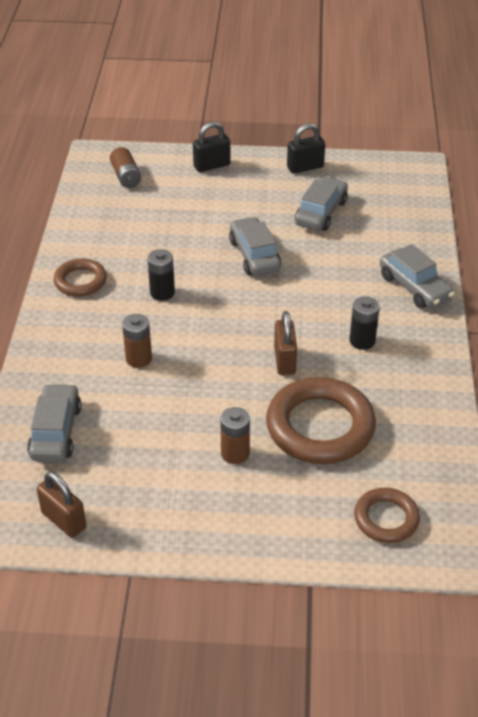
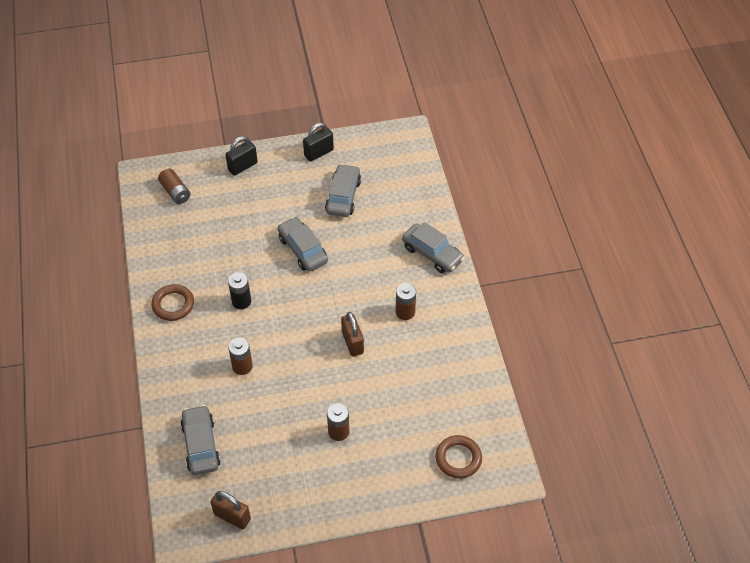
camera: 15 degrees left, 10 degrees up
(320, 427) = (393, 394): brown ring -> none
(362, 341) = (405, 312): black battery -> brown battery

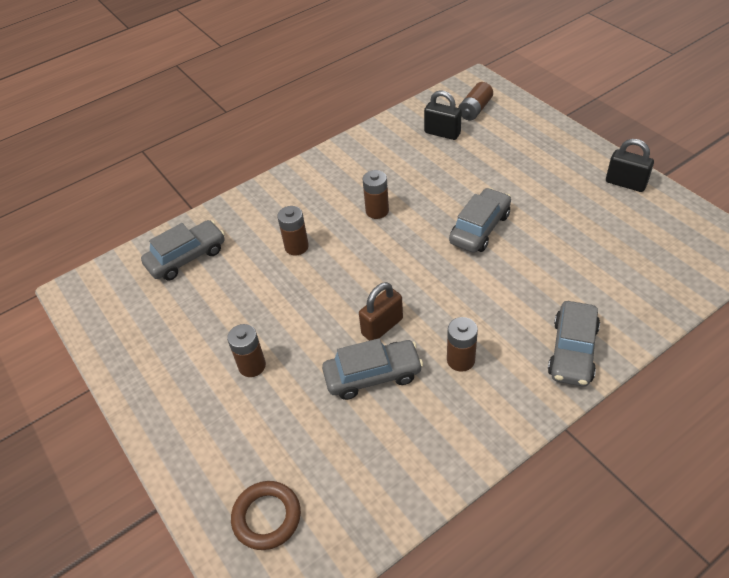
camera: 70 degrees right, 5 degrees down
(173, 304) = (341, 166): brown ring -> none
(232, 516) = (110, 318): brown padlock -> none
(241, 301) = (377, 211): black battery -> brown battery
(243, 166) = (549, 137): black padlock -> black padlock (442, 133)
(343, 196) = (583, 229): grey car -> grey car (372, 375)

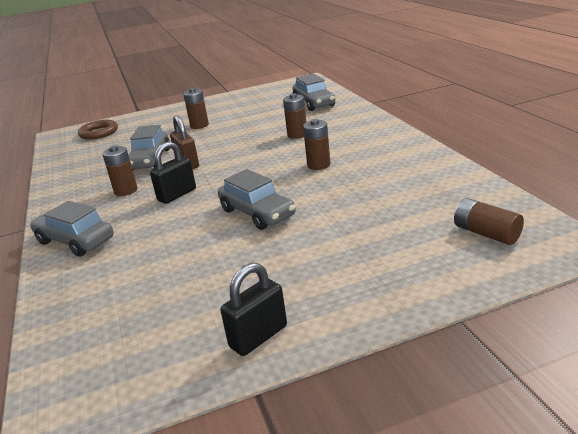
camera: 105 degrees right, 20 degrees down
(442, 133) = (435, 205): black padlock -> black padlock (177, 195)

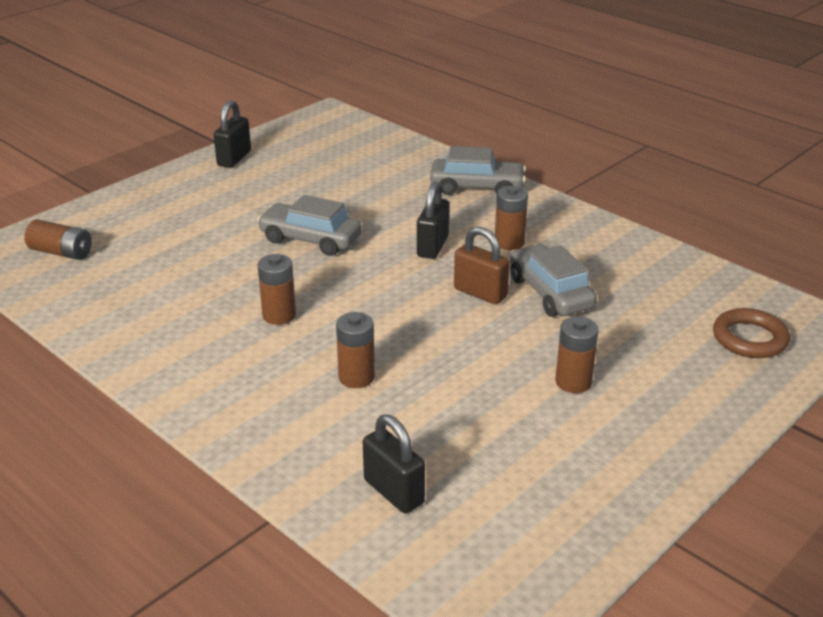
camera: 150 degrees right, 5 degrees up
(314, 103) = (394, 492): grey car -> black padlock

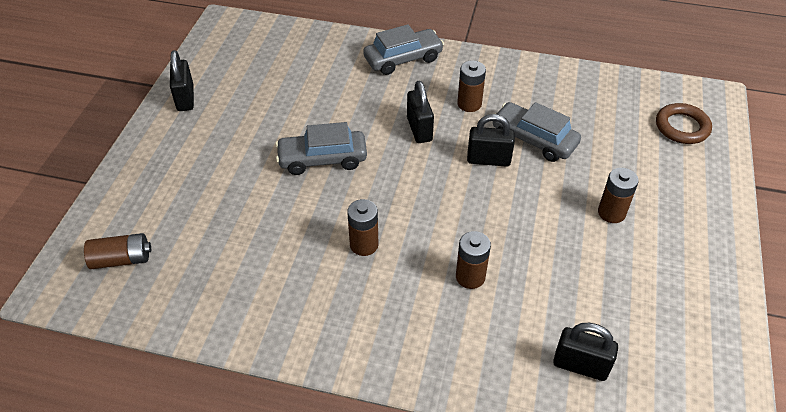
camera: 30 degrees left, 15 degrees up
(480, 293) = (488, 160): brown padlock -> black padlock

